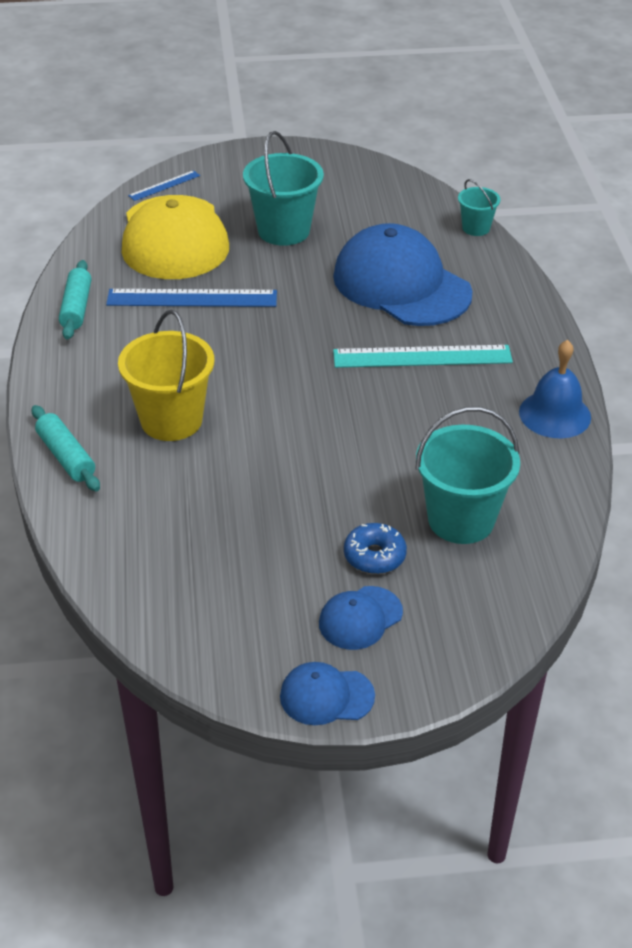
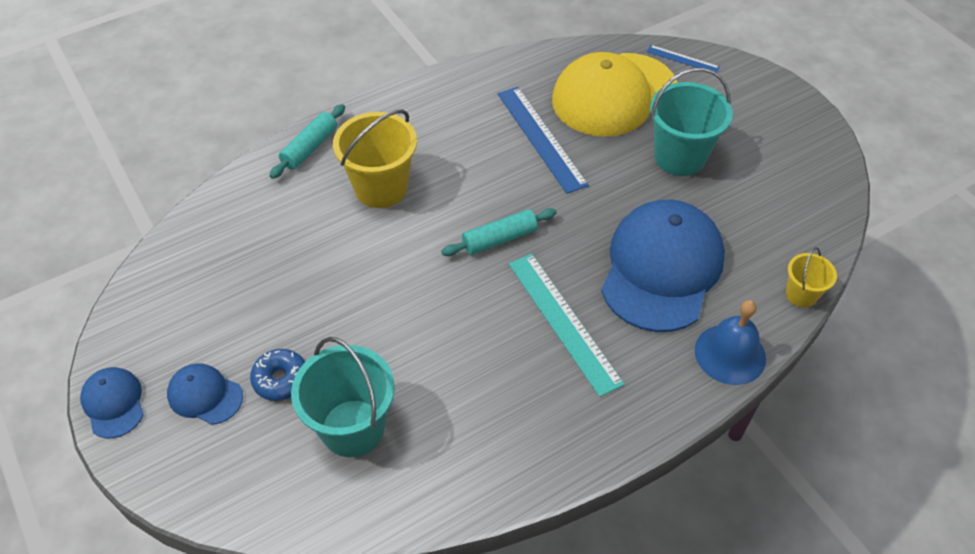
camera: 65 degrees right, 10 degrees up
(76, 308) = (483, 79): turquoise rolling pin -> turquoise rolling pin (499, 239)
(476, 228) = (801, 295): turquoise bucket -> yellow bucket
(555, 414) = (541, 458): blue bell -> blue bell (730, 354)

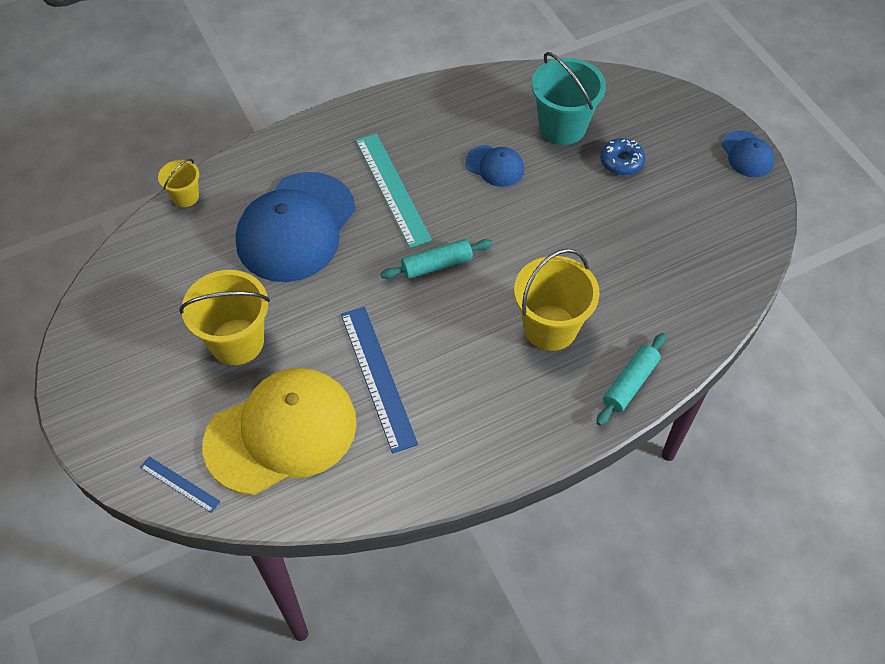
camera: 175 degrees left, 5 degrees up
(205, 395) = (678, 155): blue cap -> blue cap (495, 166)
(679, 157) = (237, 342): turquoise bucket -> yellow bucket
(730, 354) = (265, 156): blue bell -> none

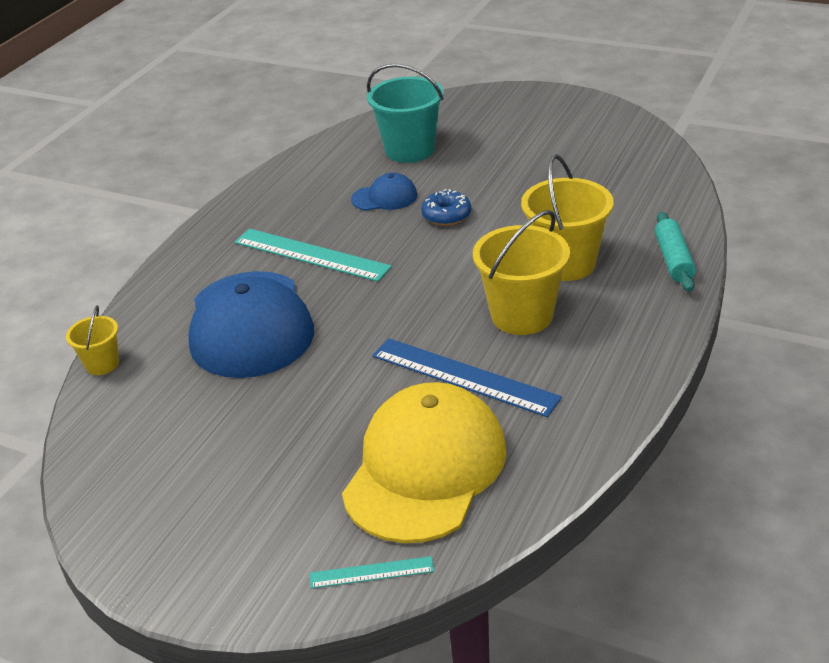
camera: 35 degrees left, 20 degrees down
(180, 484) = (371, 572): blue ruler -> turquoise ruler
(237, 342) = (293, 433): yellow bucket -> yellow bucket (522, 315)
(437, 265) = (417, 279): turquoise rolling pin -> none
(621, 162) = (485, 146): blue donut -> blue donut (446, 215)
(747, 154) = (572, 99): blue cap -> none

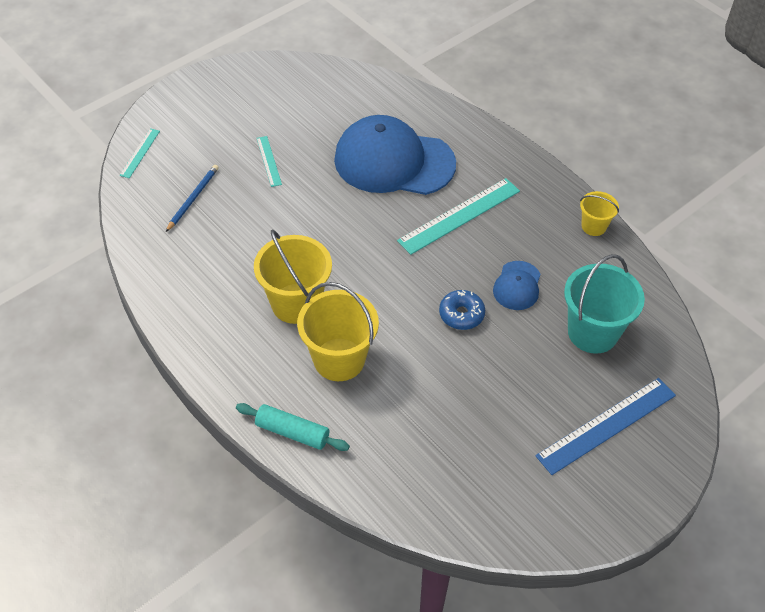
camera: 110 degrees right, 15 degrees up
(102, 364) = (401, 88): yellow bucket -> yellow bucket (594, 226)
(308, 427) = (269, 161): none -> turquoise ruler
(425, 468) = (193, 198): yellow cap -> blue pencil
(464, 376) = (257, 246): blue ruler -> blue ruler (606, 425)

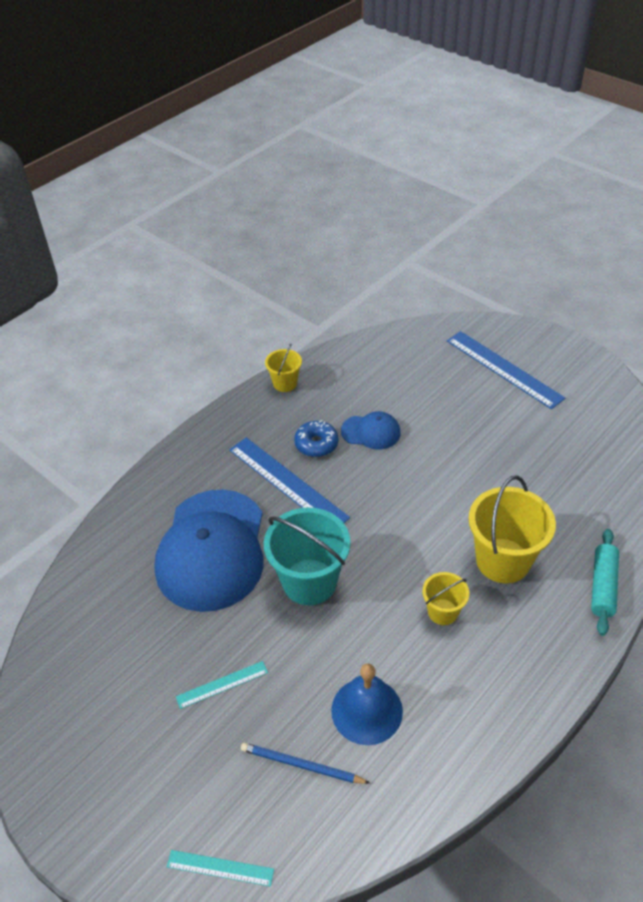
camera: 95 degrees left, 5 degrees down
(222, 240) = (367, 710): none -> blue bell
(296, 303) = (443, 612): yellow bucket -> yellow bucket, size x0.54
(459, 215) = (287, 483): turquoise ruler -> blue ruler
(461, 314) = (417, 469): blue donut -> blue donut (316, 444)
(592, 332) = (411, 380): turquoise bucket -> turquoise bucket (309, 582)

